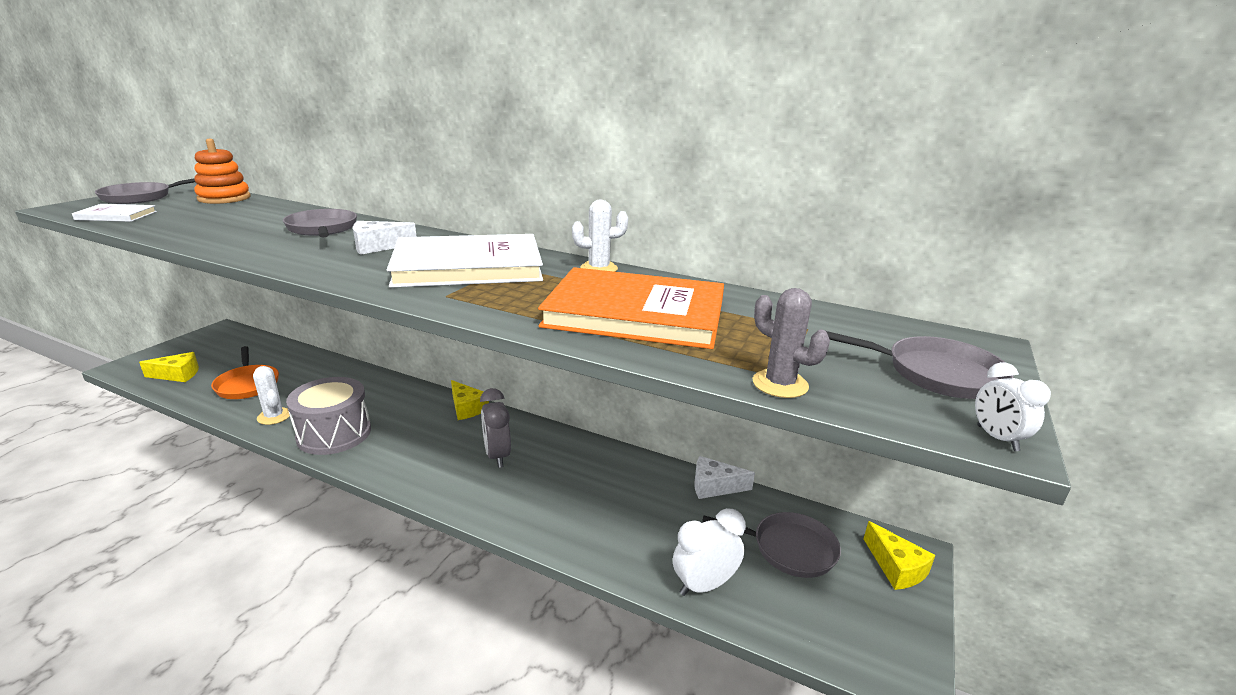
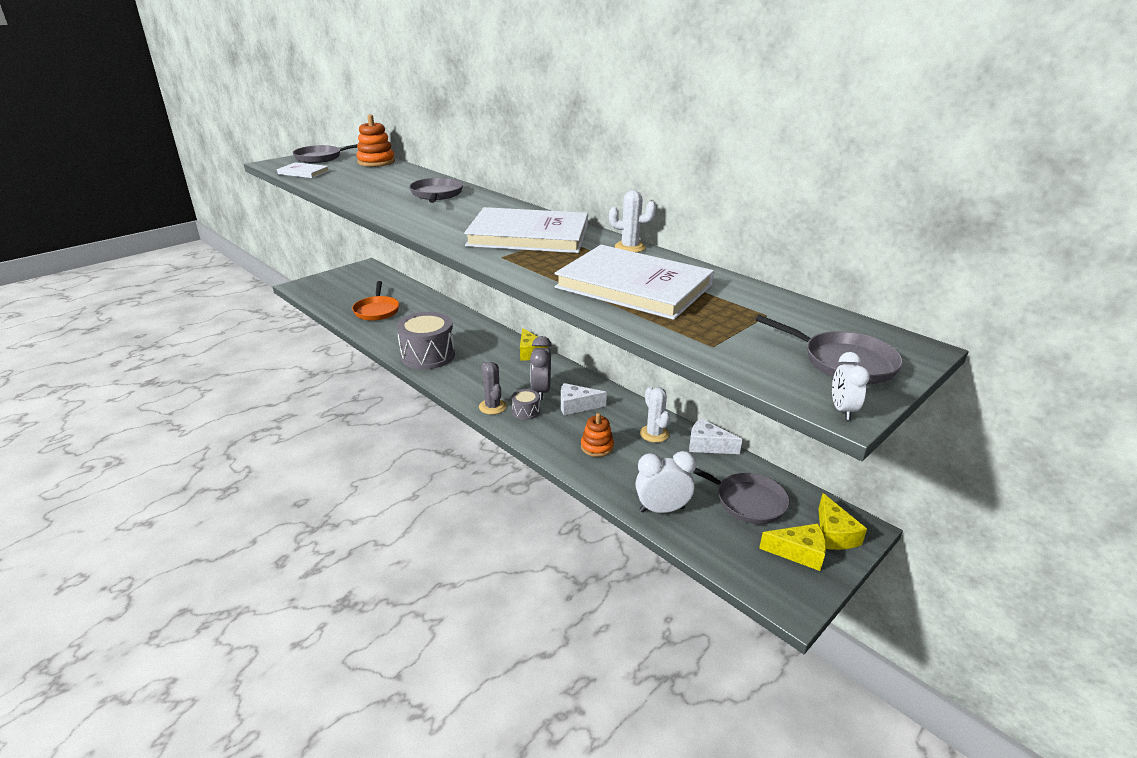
camera: 20 degrees right, 5 degrees up
(177, 375) = (332, 296): yellow cheese -> yellow cheese (799, 553)
(274, 416) = (390, 336): white cactus -> white cactus (654, 434)
(378, 247) = (470, 213): white cheese -> white cheese (576, 406)
(487, 486) = (525, 411): none -> grey drum
(592, 516) = (597, 447): none -> orange stacking toy
(635, 313) = (633, 286): orange book -> white book
(780, 384) = (705, 350): grey cactus -> grey cactus (492, 407)

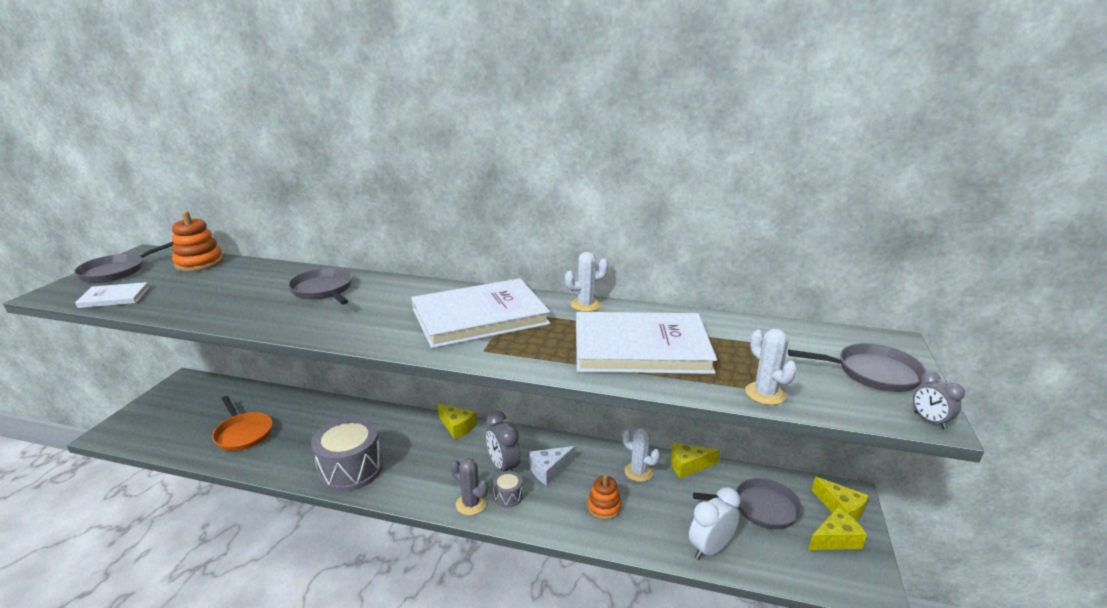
camera: 30 degrees left, 5 degrees down
(700, 345) = (765, 393): none -> white cactus
(707, 445) = (688, 465): white cheese -> yellow cheese
(842, 410) = (930, 421): white clock -> grey clock

